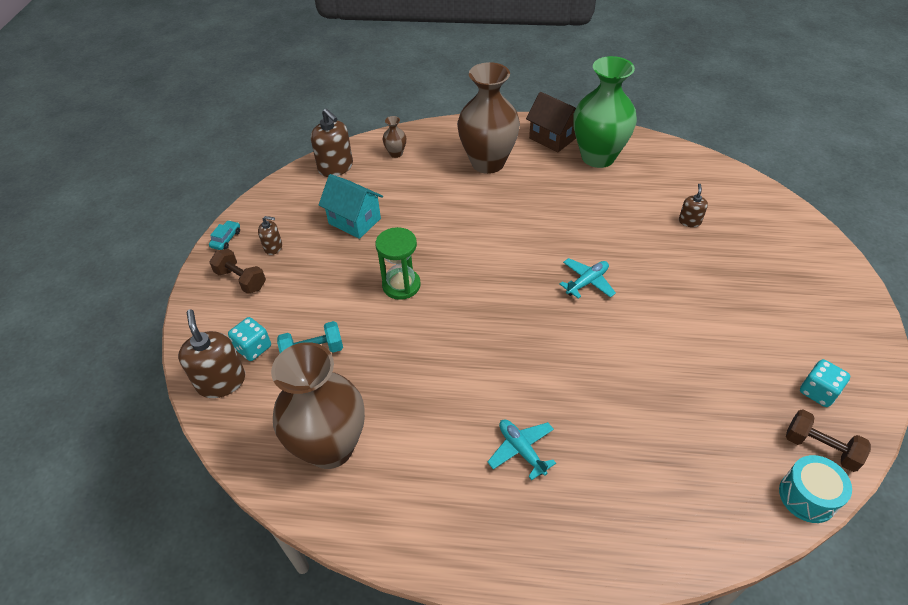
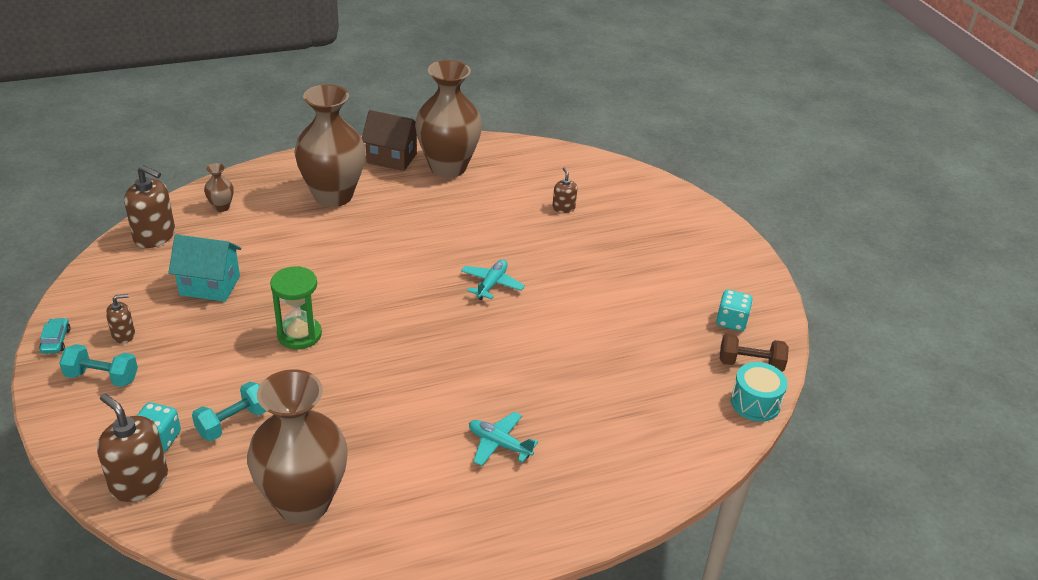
camera: 30 degrees left, 10 degrees down
(241, 280) = (102, 377): brown dumbbell -> turquoise dumbbell
(598, 157) = (448, 167): green vase -> brown vase

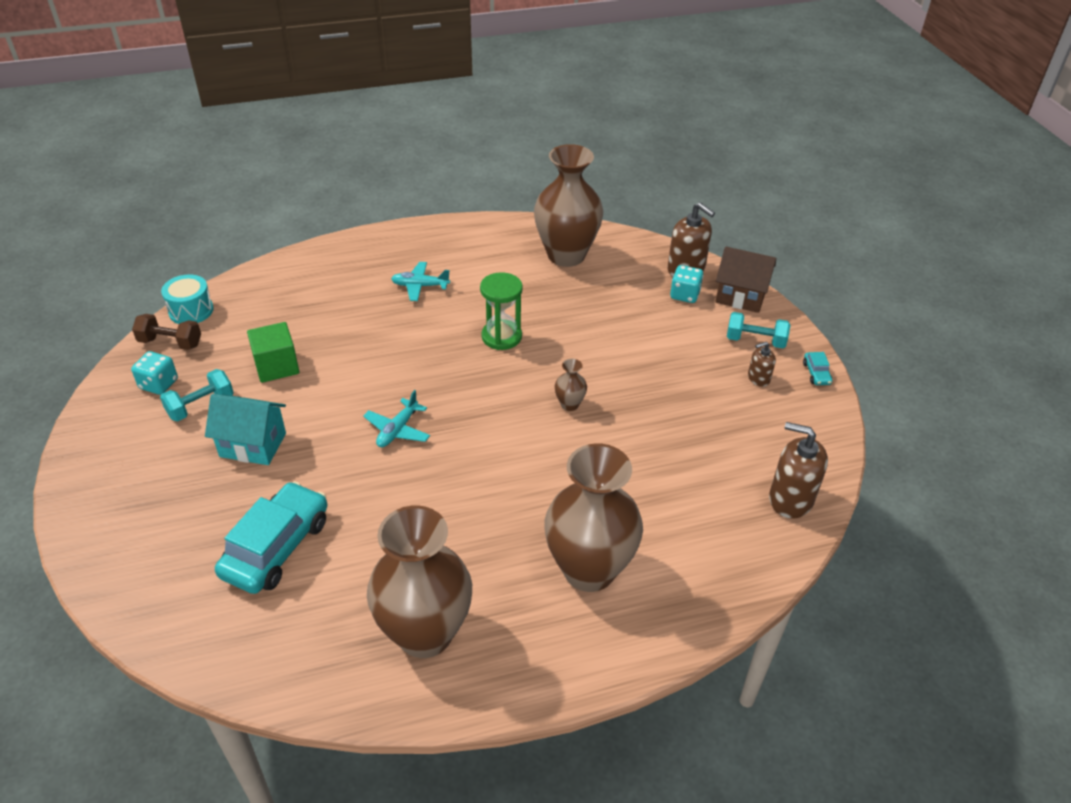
camera: 175 degrees left, 5 degrees up
(210, 285) = (699, 431): turquoise house -> turquoise house (253, 445)
(221, 207) = (730, 548): brown vase -> brown vase (569, 404)
(233, 422) = (632, 305): turquoise dumbbell -> turquoise dumbbell (201, 406)
(299, 335) = (594, 376): green hourglass -> green hourglass (501, 337)
(392, 158) = (510, 655): brown house -> brown house (740, 297)
(499, 444) = (420, 286): turquoise plane -> turquoise plane turned 150 degrees clockwise
(563, 208) = (276, 547): brown soap dispenser -> turquoise car
(627, 340) = (276, 366): none -> green cube

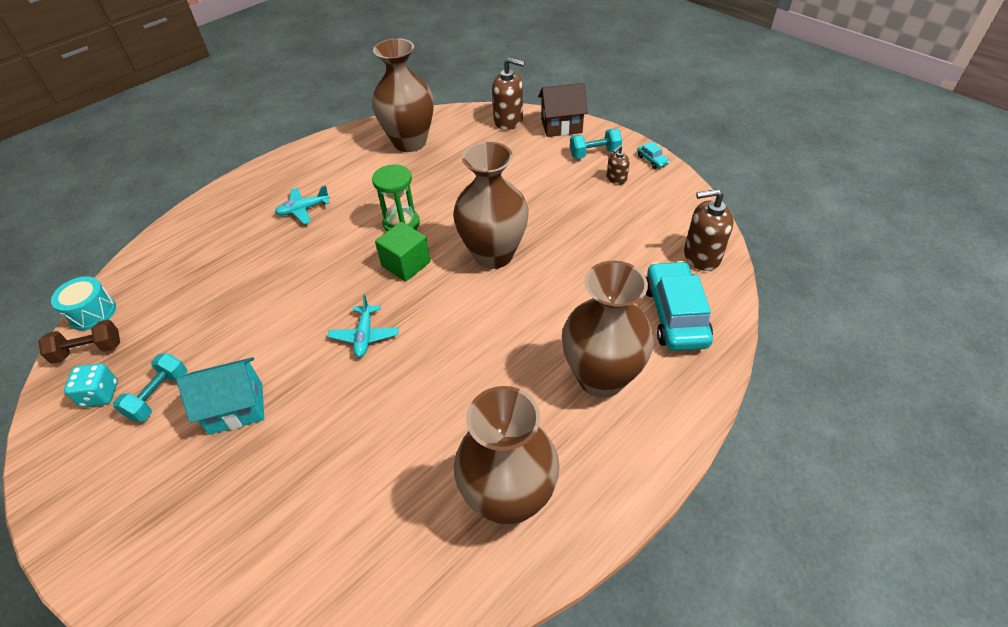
camera: 25 degrees left, 5 degrees up
(276, 366) = (213, 328): green cube -> green cube (406, 264)
(276, 547) = (321, 491): turquoise car -> turquoise car (675, 315)
(569, 404) = (493, 254): brown vase -> brown vase, size x2.48
(684, 295) = (521, 139): turquoise dice -> none

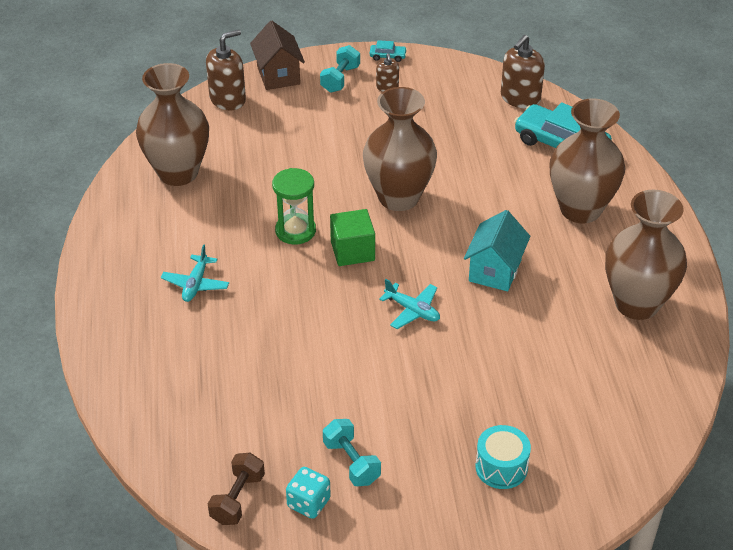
camera: 55 degrees left, 5 degrees down
(92, 313) = (181, 484): turquoise drum -> turquoise drum (501, 467)
(236, 408) = (416, 416): turquoise house -> turquoise house (495, 270)
(561, 126) = (278, 75): brown house -> brown house turned 45 degrees counterclockwise

